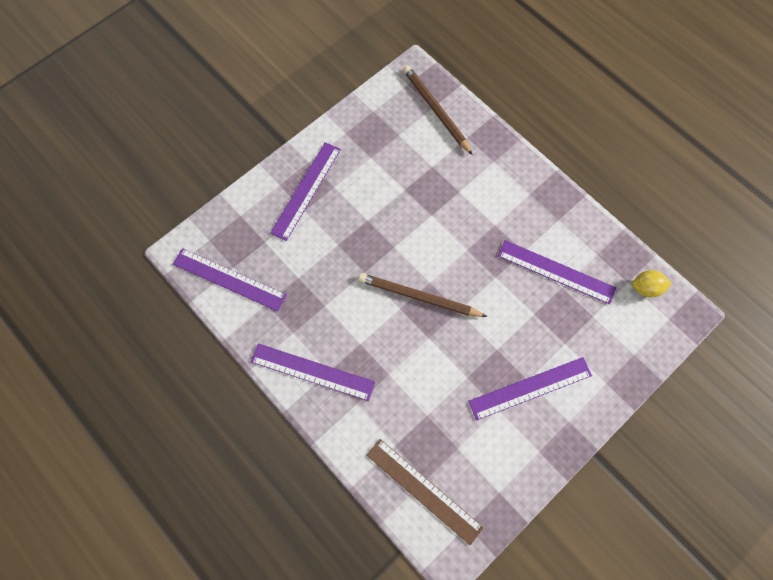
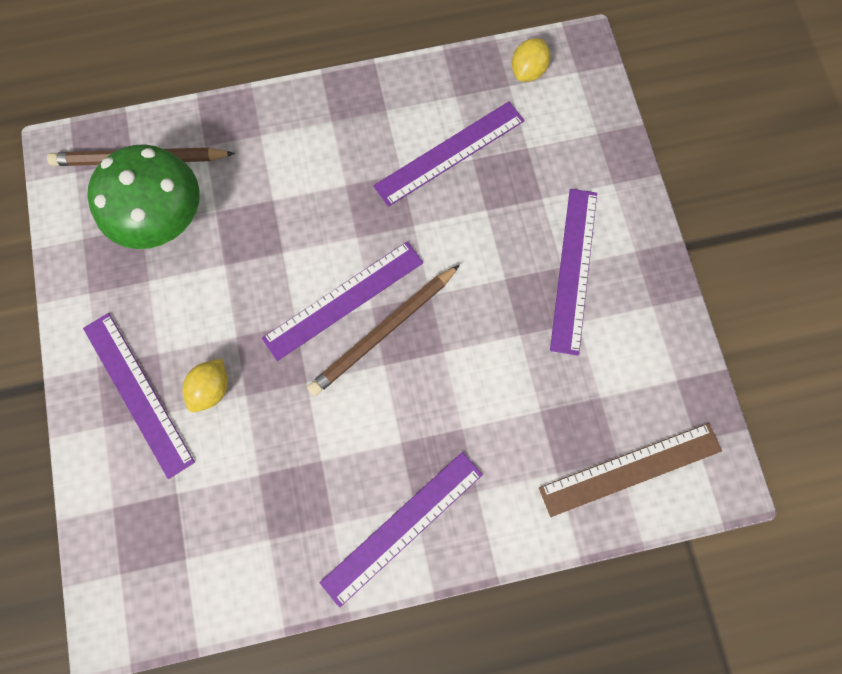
camera: 60 degrees left, 5 degrees up
(229, 279) = (200, 575): purple ruler -> purple ruler (344, 300)
(330, 225) = (211, 389): none -> yellow lemon
(410, 143) = (164, 219): none -> green mushroom

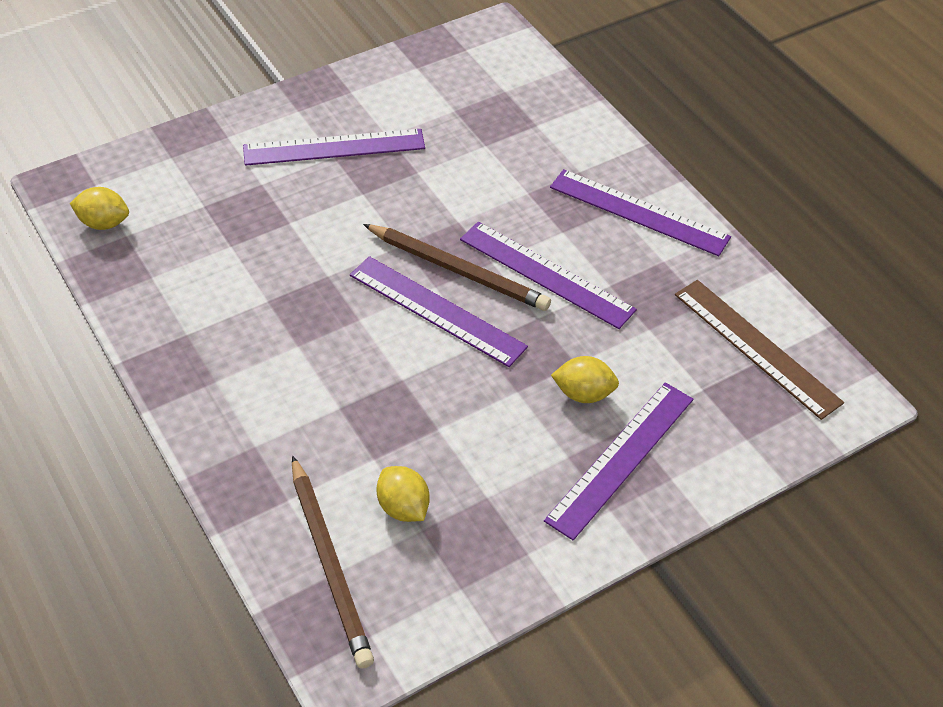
camera: 110 degrees left, 25 degrees down
(164, 219) = (403, 507): green mushroom -> yellow lemon
(449, 153) = (229, 265): purple ruler -> purple ruler (546, 274)
(630, 469) = (511, 82): brown ruler -> brown ruler (756, 347)

